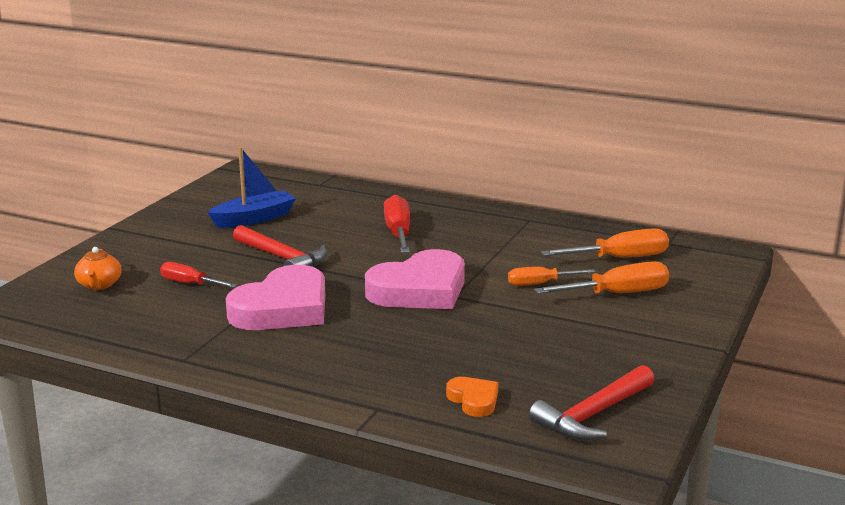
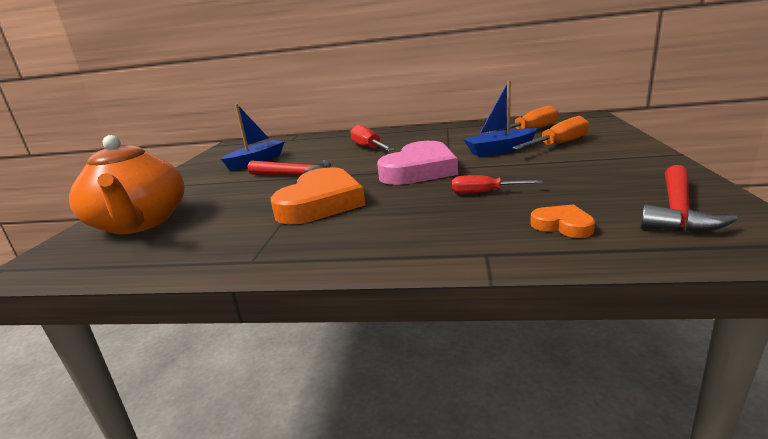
camera: 15 degrees left, 0 degrees up
(99, 285) = (140, 223): orange teapot -> orange teapot, size x2.34
(190, 284) = (226, 205): red screwdriver -> red screwdriver (485, 193)
(283, 308) = (321, 203): pink heart -> orange heart
(540, 284) = (500, 150): orange screwdriver -> blue boat

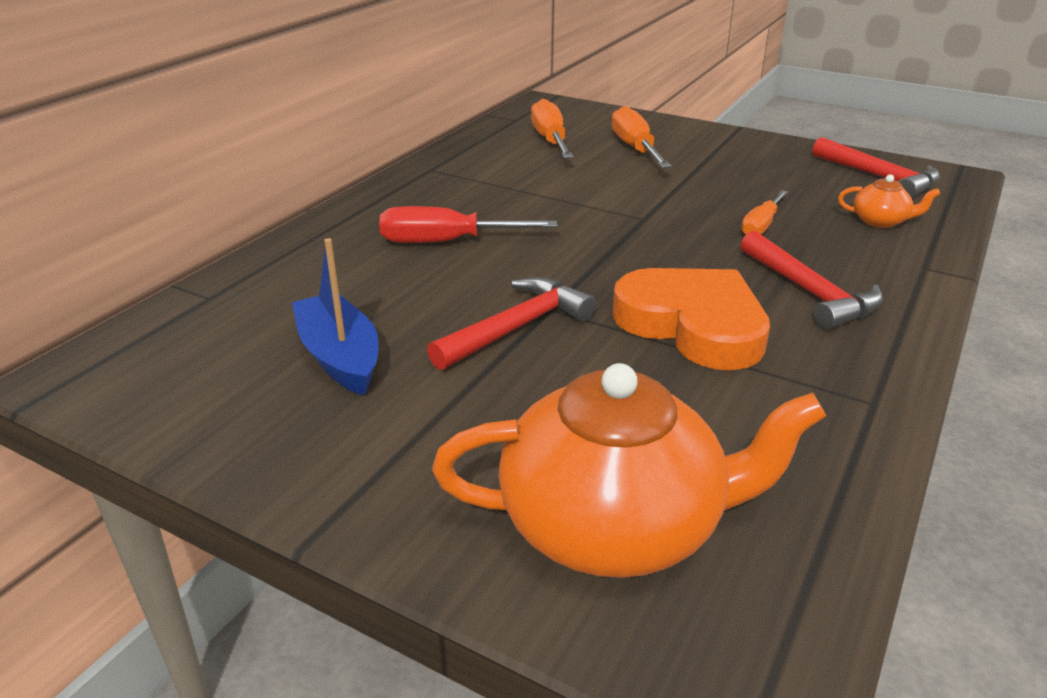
camera: 70 degrees left, 10 degrees up
(391, 222) = (810, 292): none -> red hammer
(419, 170) = (628, 235): pink heart -> none
(485, 193) = (761, 225): red screwdriver -> orange screwdriver
(500, 150) = (611, 176): blue boat -> none
(563, 225) = (880, 221): orange heart -> orange teapot

